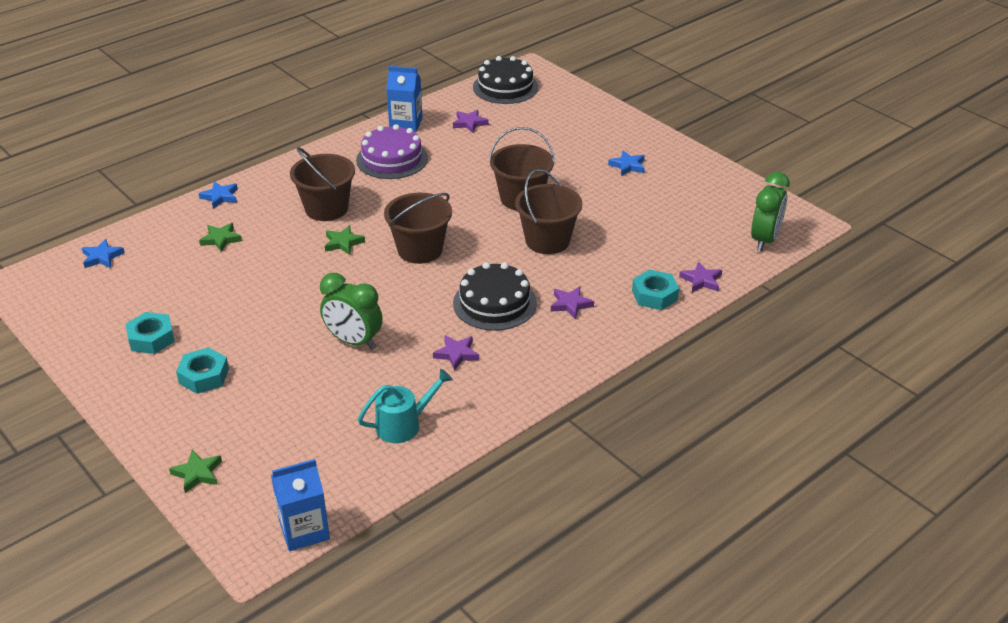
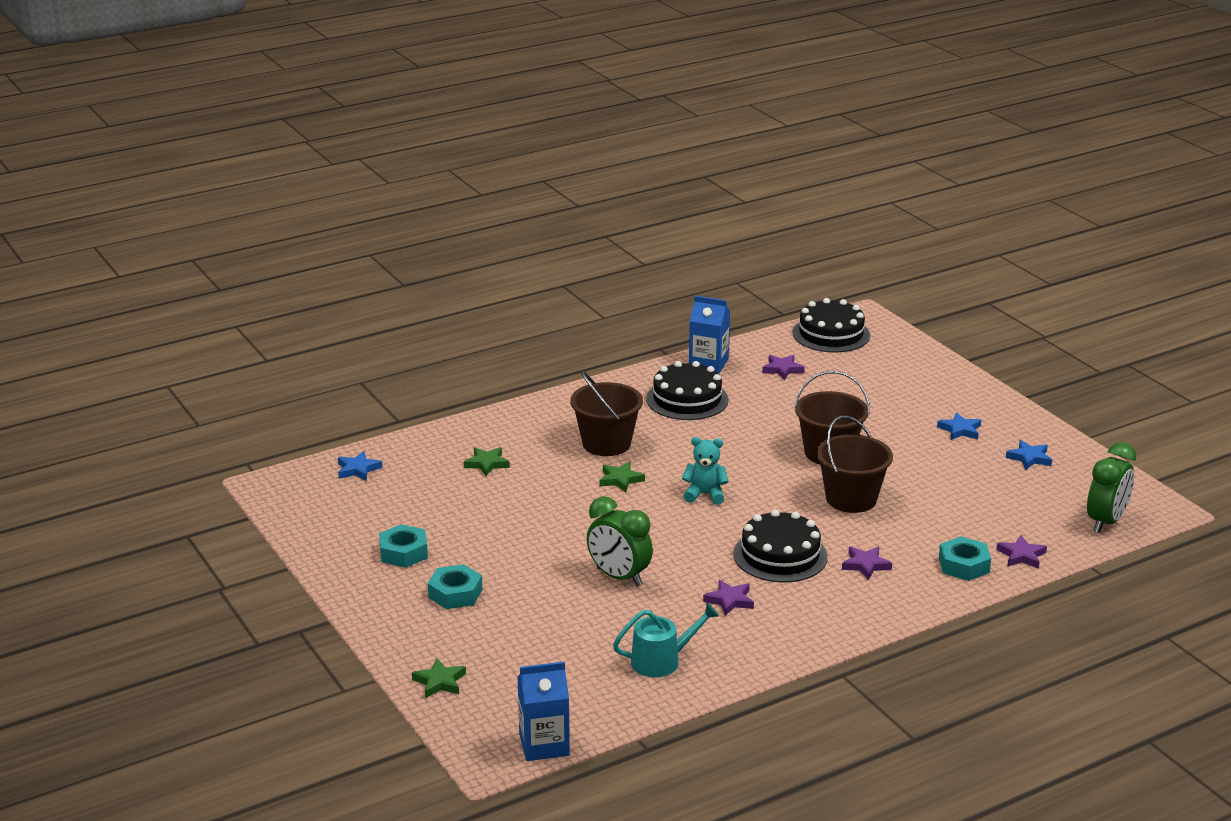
camera: 10 degrees right, 10 degrees down
(220, 197) = (490, 421): blue star -> blue star (1029, 458)
(392, 159) = (687, 399): purple cake -> black cake
(420, 250) = (705, 494): brown bucket -> turquoise teddy bear

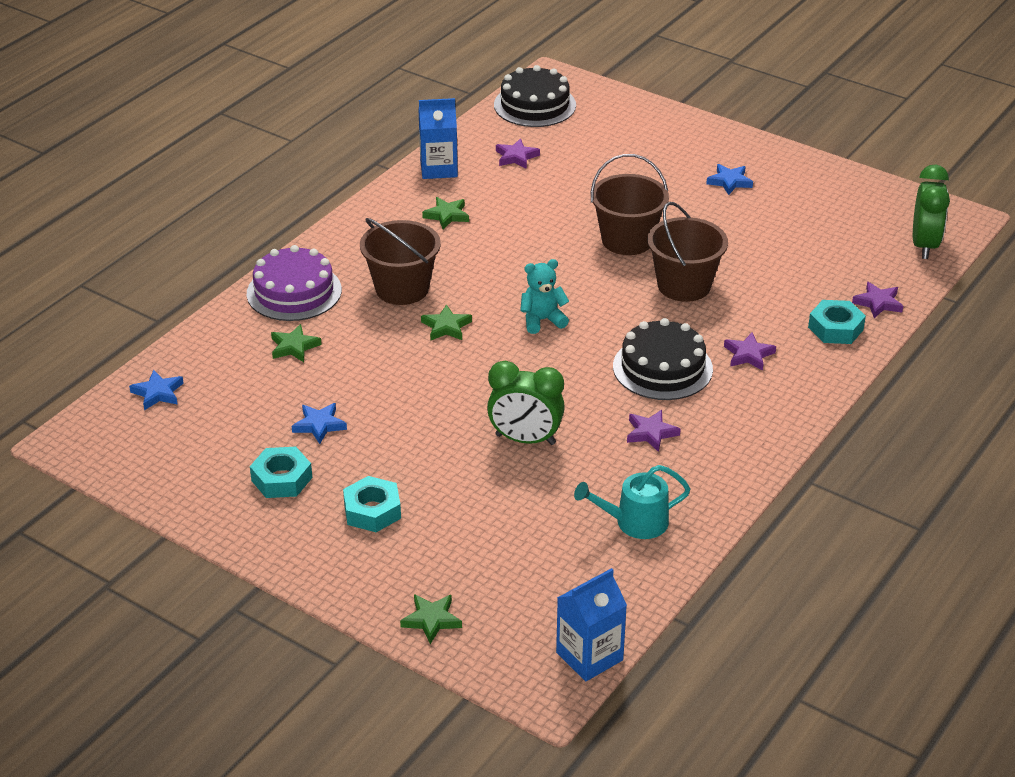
camera: 25 degrees left, 10 degrees up
(518, 425) = (294, 292): none -> purple cake
(661, 661) = (635, 522): turquoise watering can -> turquoise watering can turned 150 degrees counterclockwise
(687, 399) = (447, 215): black cake -> green star
(1029, 458) = (812, 195): blue star -> blue star (319, 425)

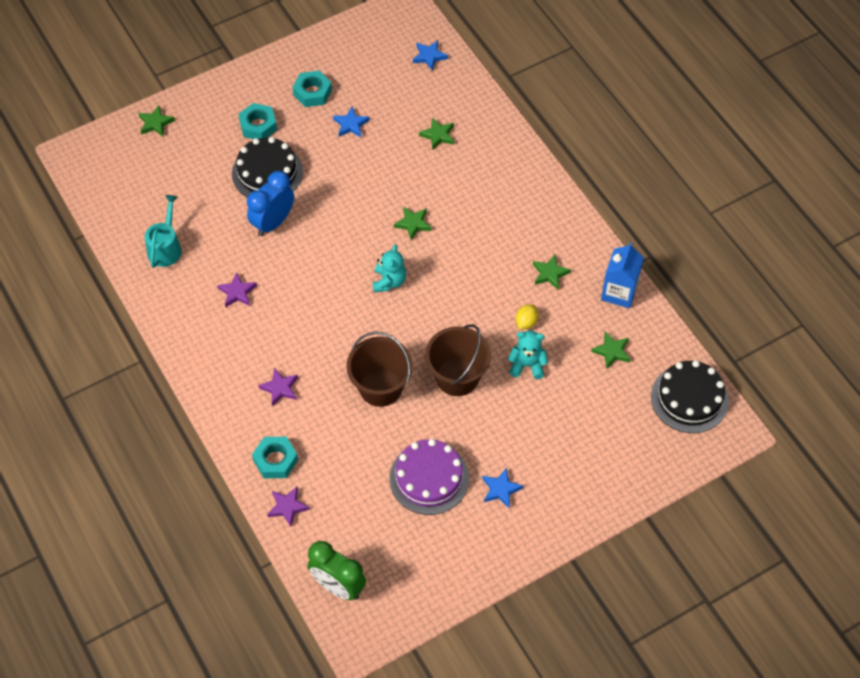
camera: 115 degrees right, 20 degrees up
(294, 292) = (500, 153): purple cake -> purple cake (429, 478)
(402, 288) = (471, 214): brown bucket -> none
(516, 157) = (612, 351): purple star -> green star
(522, 215) = (526, 322): none -> yellow lemon
(525, 440) = (273, 222): green clock -> blue clock
(575, 201) = (527, 365): none -> turquoise teddy bear
(589, 656) = (82, 182): blue carton -> none
(662, 368) = (297, 329): black cake -> black cake (267, 172)

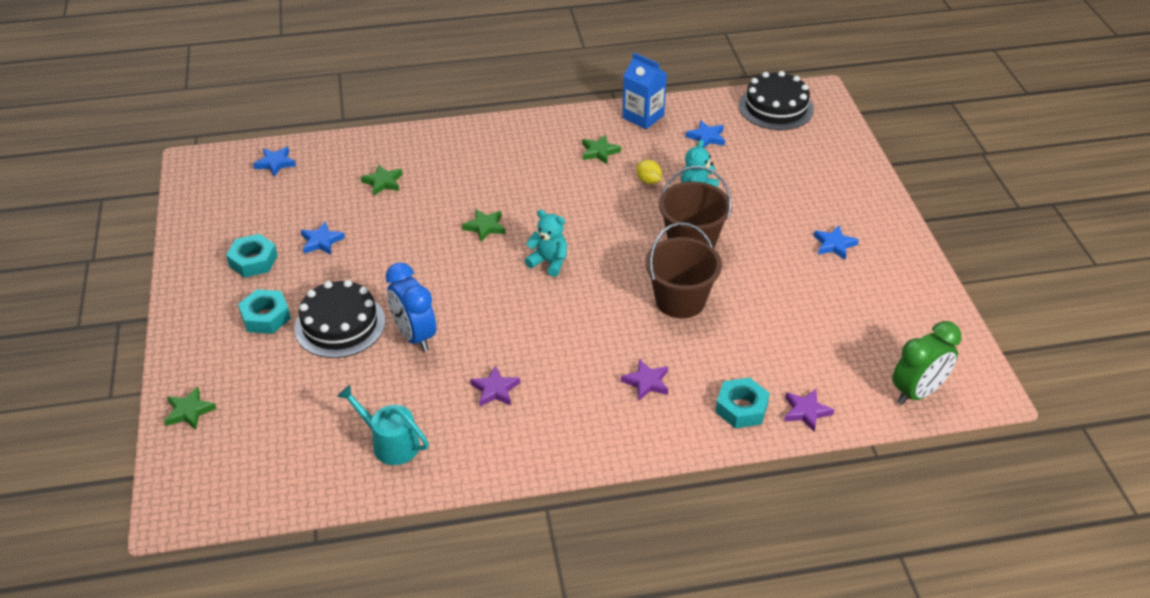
camera: 70 degrees left, 15 degrees down
(429, 478) = (805, 291): purple cake -> none
(612, 351) = (706, 137): green star -> blue star

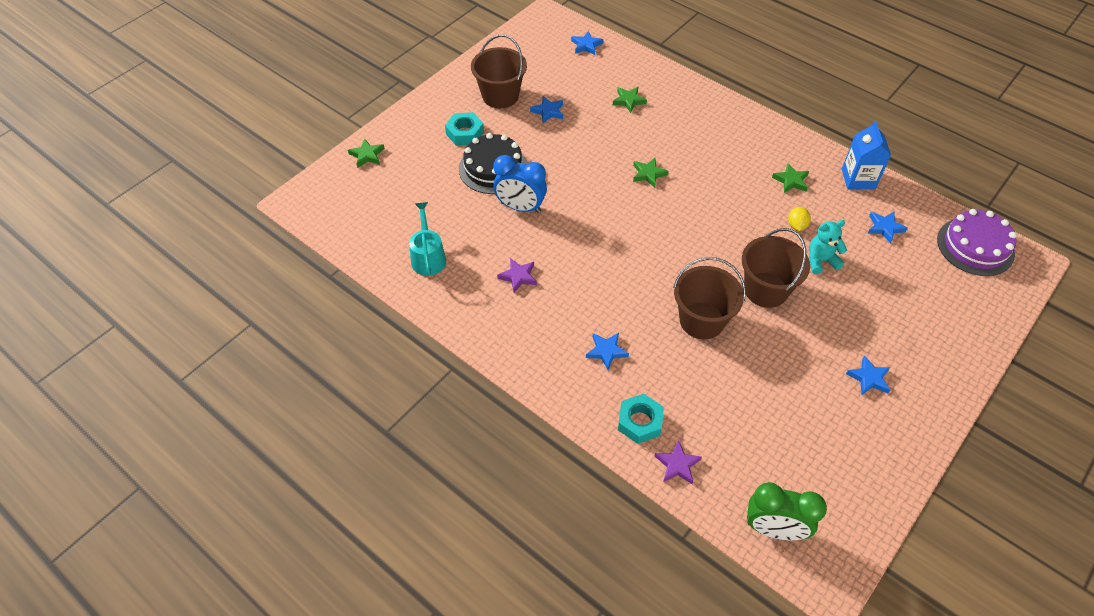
camera: 50 degrees right, 10 degrees up
(253, 261) = (500, 96): turquoise nut -> brown bucket
(414, 336) = (520, 207): blue clock -> blue clock turned 90 degrees counterclockwise
(549, 262) = (655, 227): turquoise teddy bear -> none
(646, 382) = (606, 351): purple star -> blue star
(776, 107) = (975, 246): black cake -> purple cake

